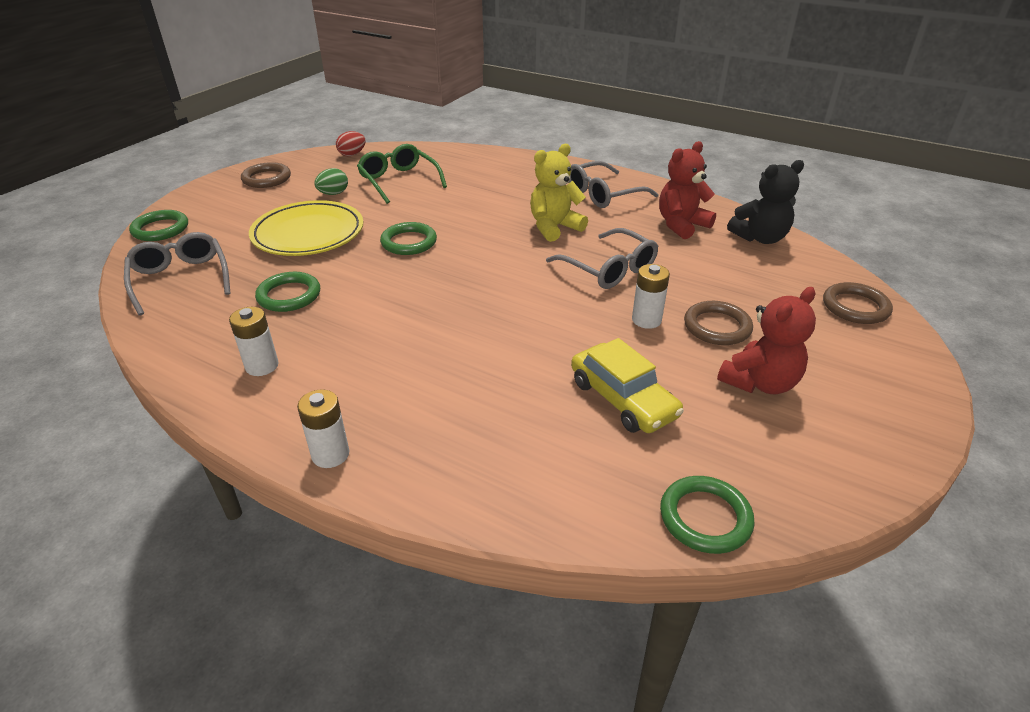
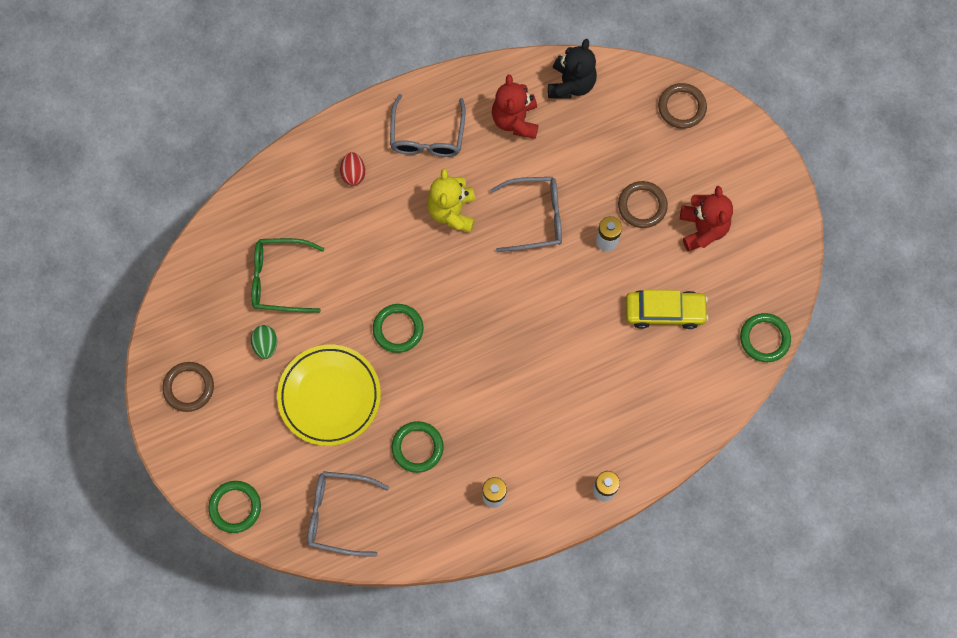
camera: 55 degrees left, 35 degrees up
(352, 154) = (187, 289): red egg -> red egg (353, 174)

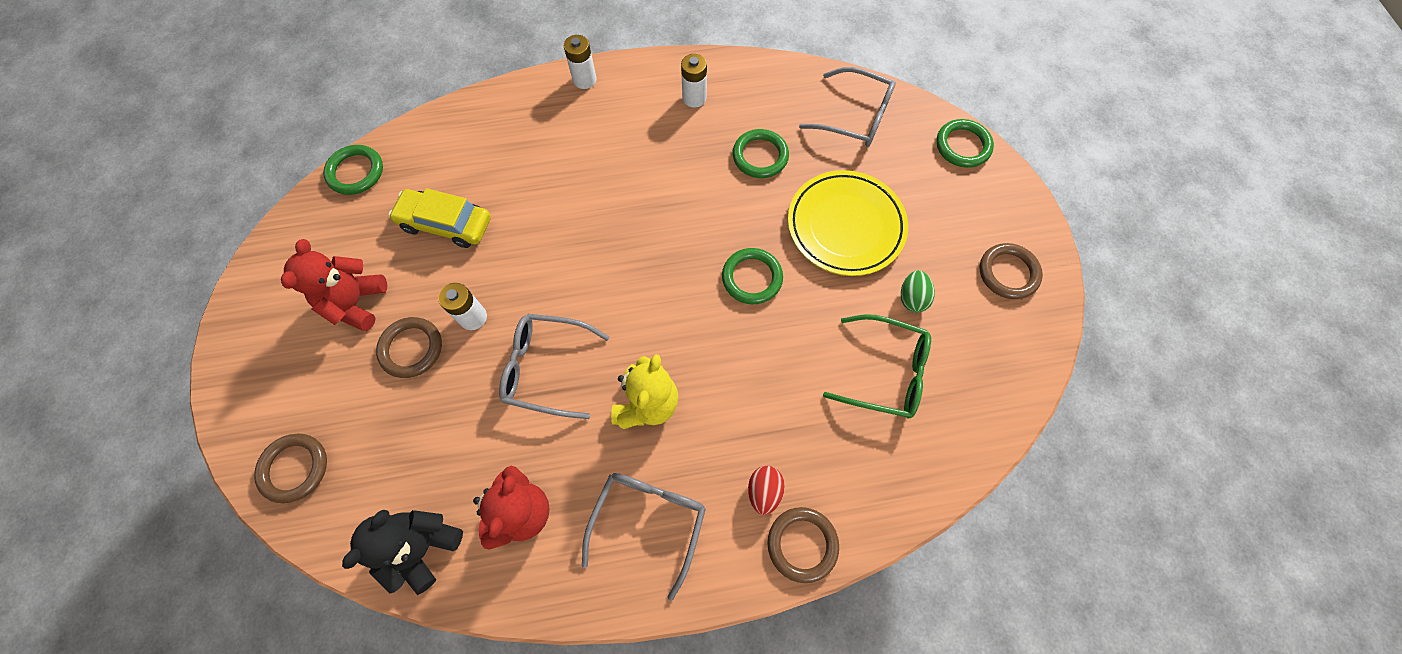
camera: 165 degrees left, 5 degrees down
(320, 148) = (802, 544): none -> brown ring

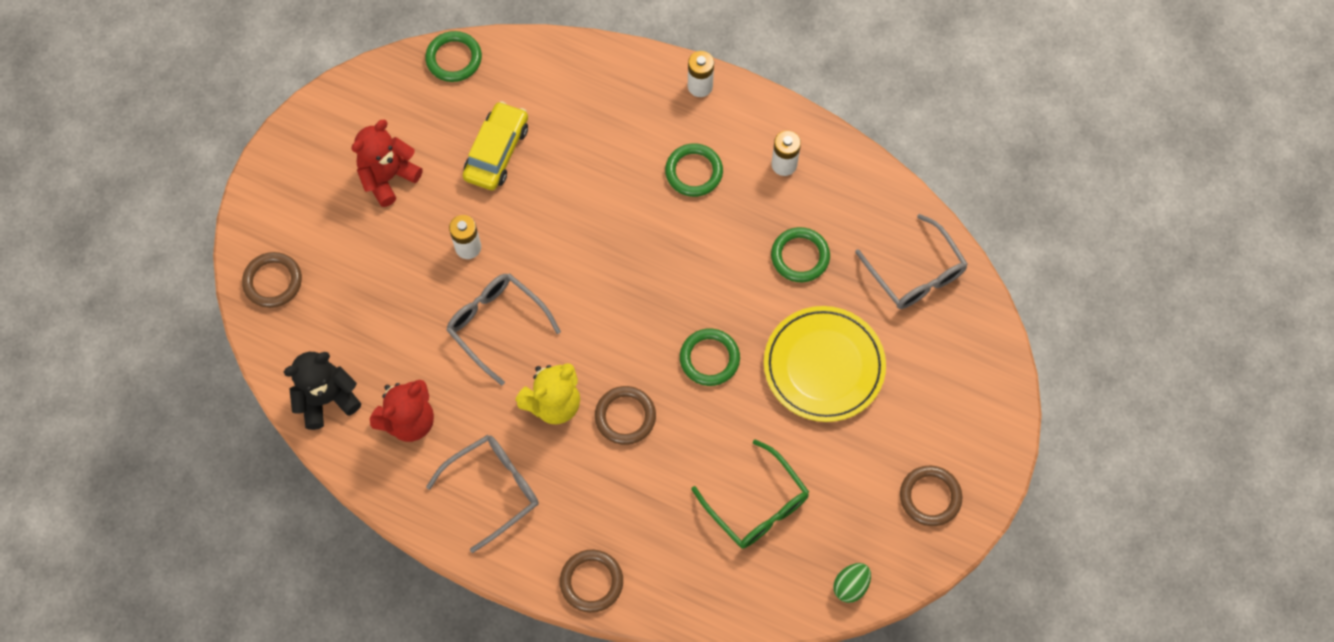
camera: 35 degrees right, 0 degrees up
(411, 349) = (407, 243): brown ring -> brown ring (625, 416)
(446, 223) = (497, 152): yellow car -> yellow car turned 60 degrees clockwise
(764, 491) = (592, 526): red egg -> none
(912, 298) = (829, 462): green egg -> green egg (850, 586)
(962, 146) = (991, 363): green ring -> green ring (694, 172)

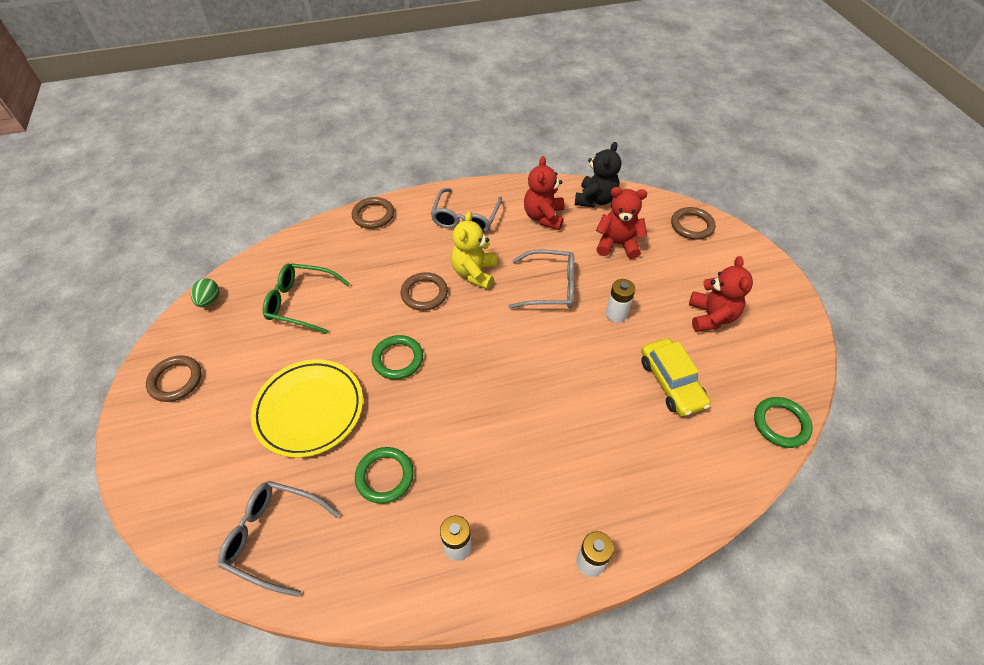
camera: 140 degrees right, 15 degrees down
(375, 321) = (617, 244): none -> red teddy bear
(694, 172) = (524, 479): green ring -> none

